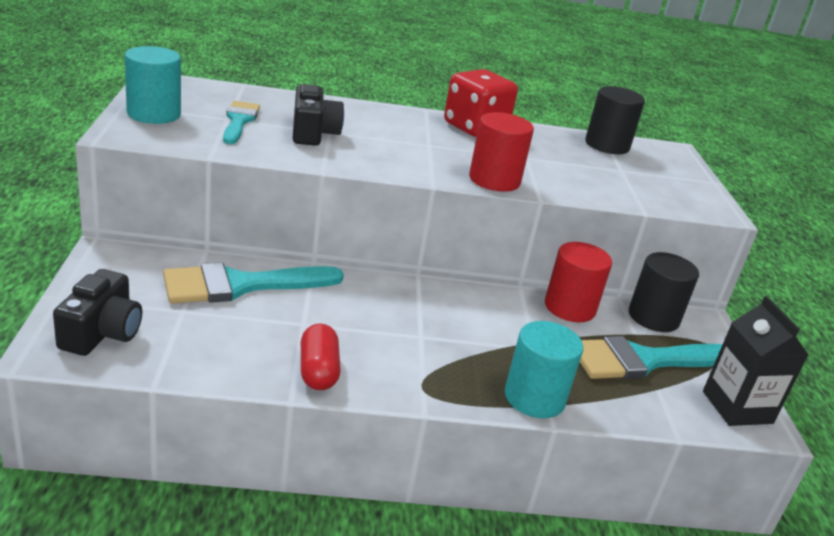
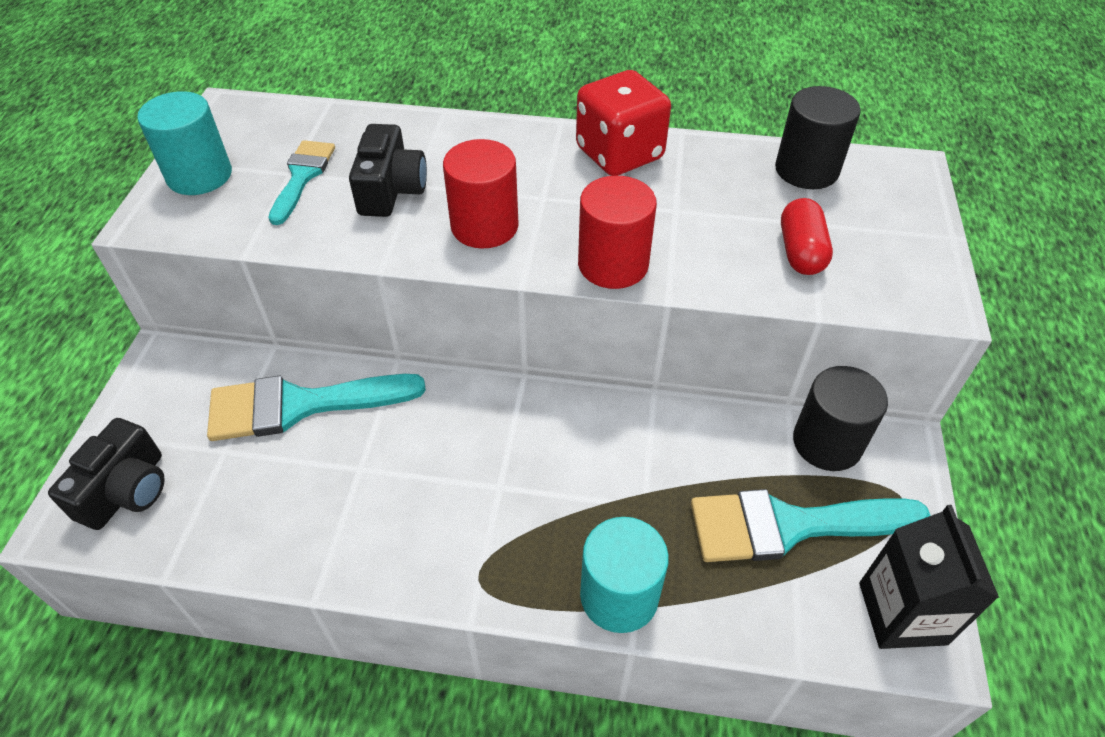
camera: 15 degrees right, 20 degrees up
(318, 371) = (357, 550): red capsule -> red capsule (800, 252)
(569, 307) = (712, 428): red cylinder -> red cylinder (484, 226)

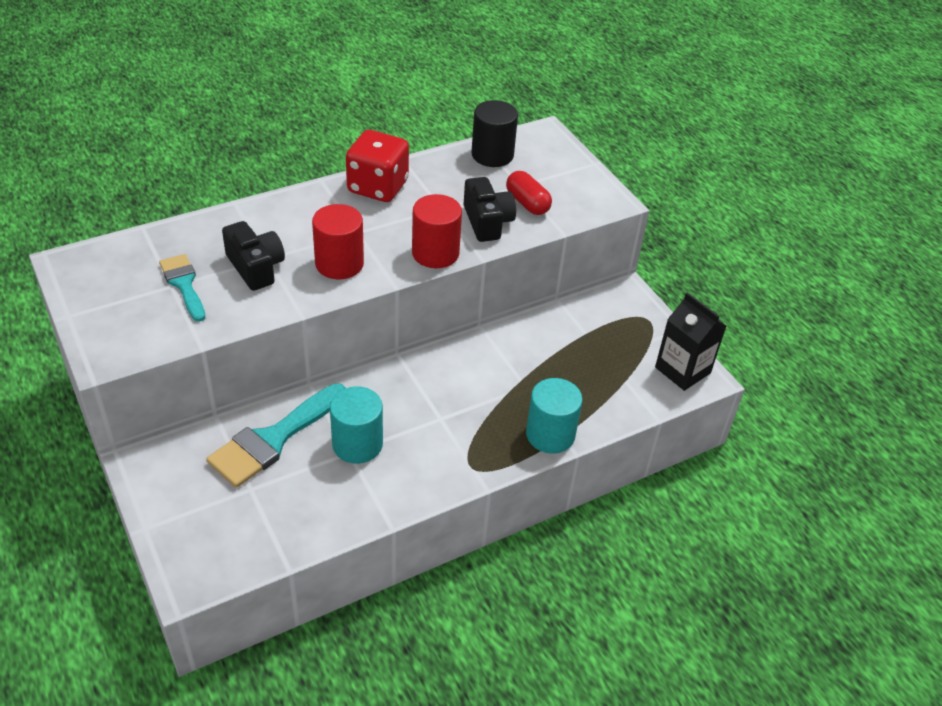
camera: 40 degrees left, 5 degrees down
(126, 490) = (209, 543): black camera -> black camera (487, 222)
(199, 175) = (106, 314): turquoise cylinder -> turquoise cylinder (357, 444)
(790, 526) = (604, 358): turquoise brush -> none
(827, 443) = (591, 309): black cylinder -> none

